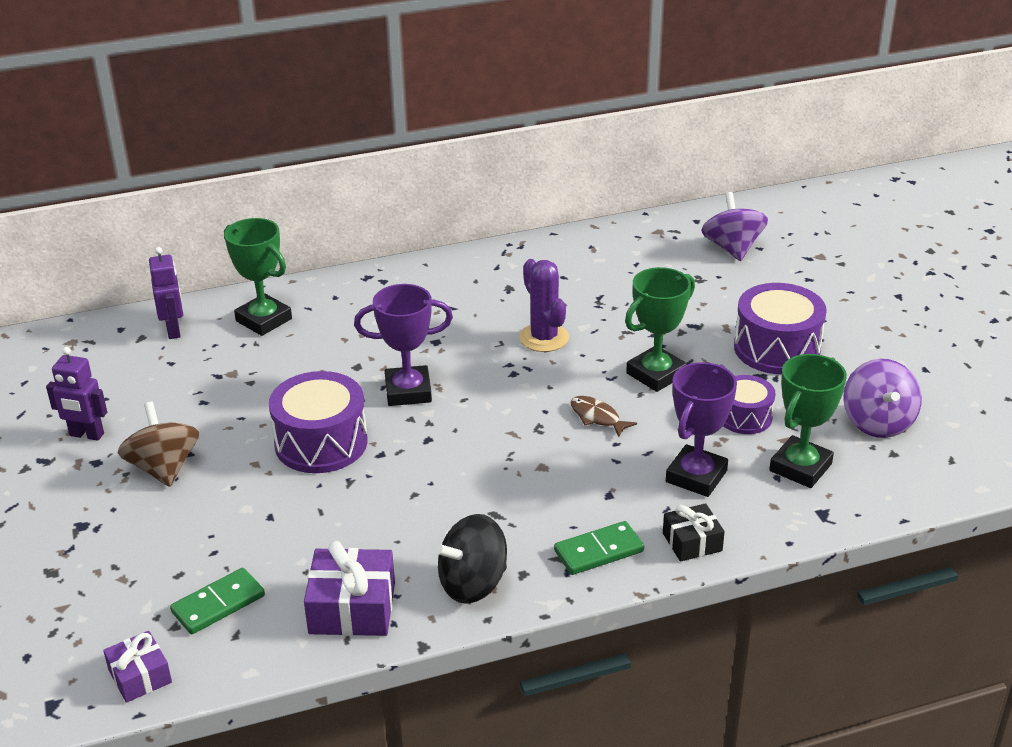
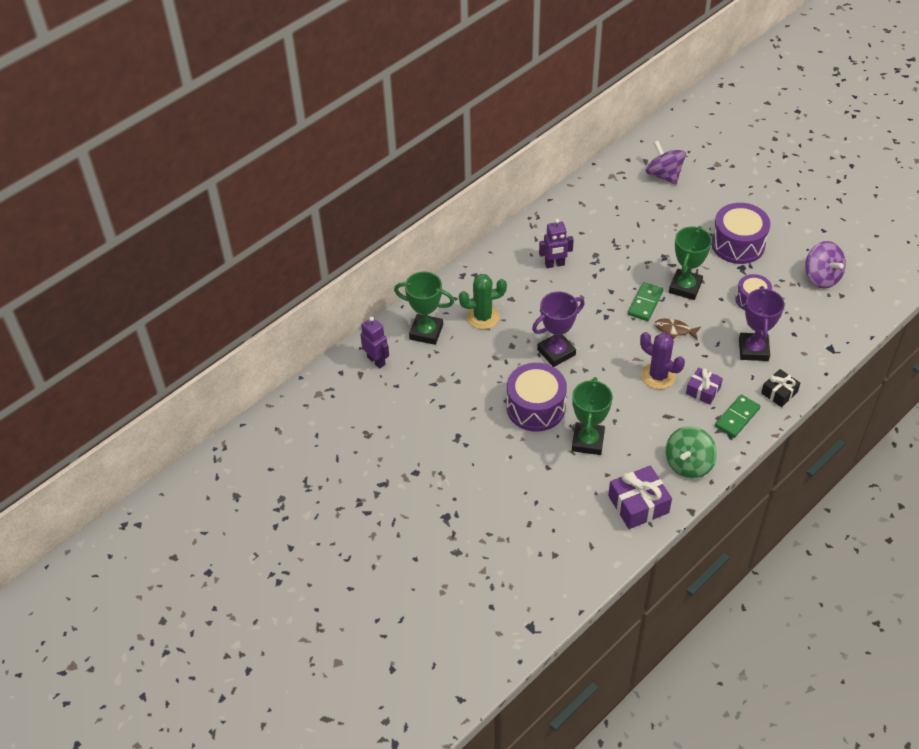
camera: 25 degrees left, 15 degrees up
(86, 435) = (392, 456): purple robot -> purple robot (554, 264)
(140, 676) = (562, 591): purple gift -> purple gift (703, 390)
(164, 468) = (459, 460): brown spinning top -> none
(218, 604) = (566, 532): green domino -> green domino (645, 303)
(349, 326) = (483, 317): none -> green cactus
(473, 584) = (688, 464): black spinning top -> green spinning top
(544, 338) = (604, 284): purple cactus -> purple cactus (658, 376)
(800, 467) = (801, 323): green trophy -> green trophy (588, 441)

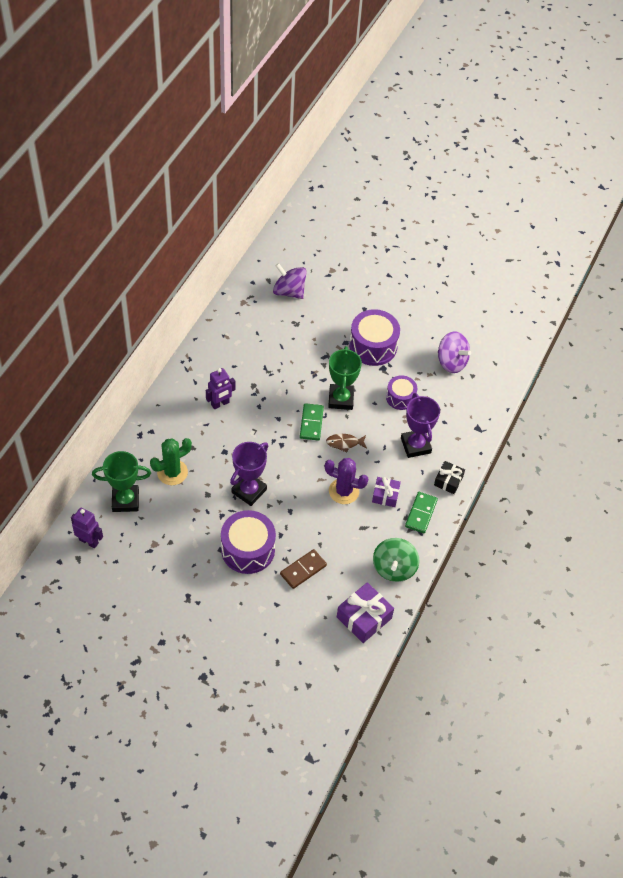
camera: 25 degrees left, 5 degrees up
(588, 441) = (303, 570): green trophy -> brown domino

